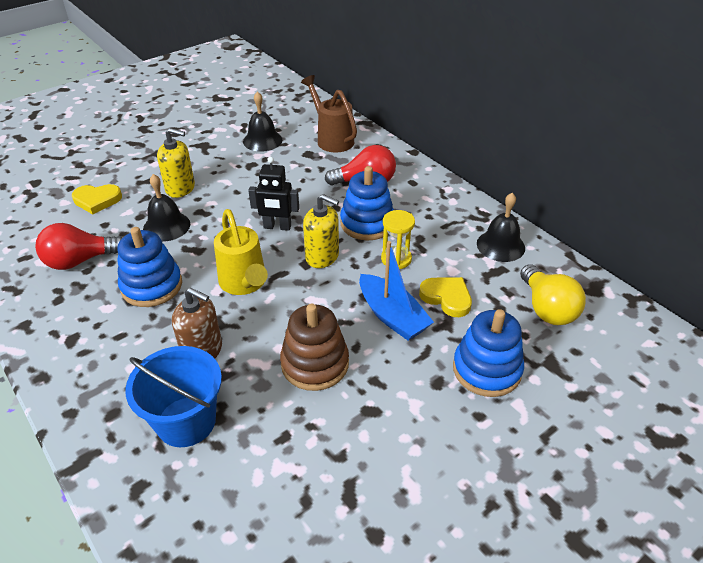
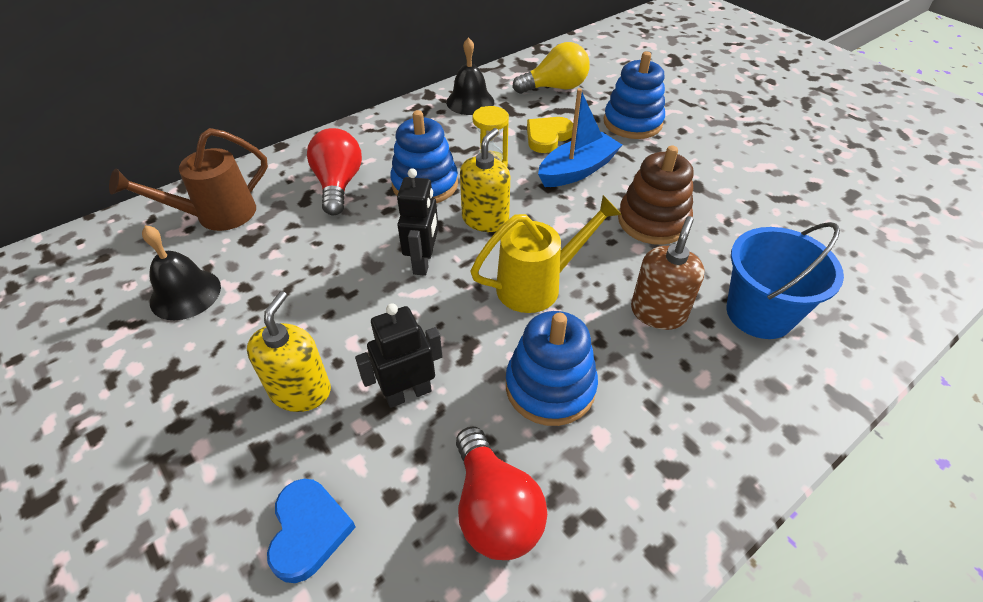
camera: 90 degrees left, 5 degrees up
(97, 200) = (308, 531): yellow heart -> blue heart
(166, 226) = (408, 393): black bell -> black robot

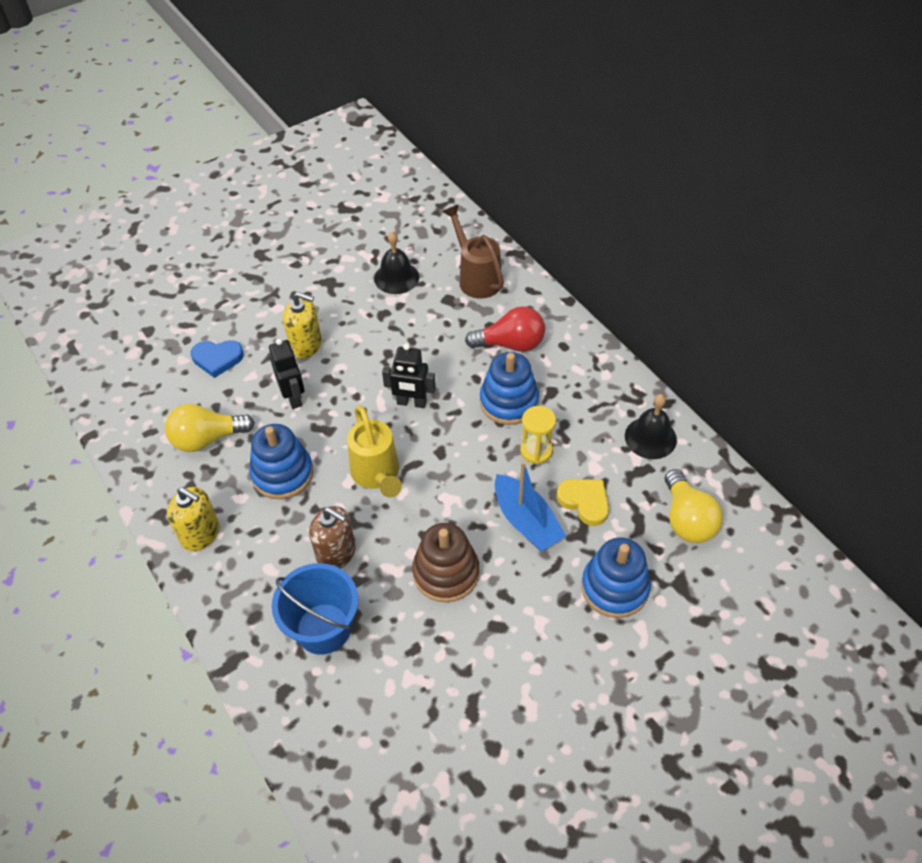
camera: 95 degrees right, 5 degrees up
(485, 219) = (458, 444): yellow soap dispenser -> yellow soap dispenser (200, 534)
(494, 509) = (207, 439): red light bulb -> yellow light bulb

